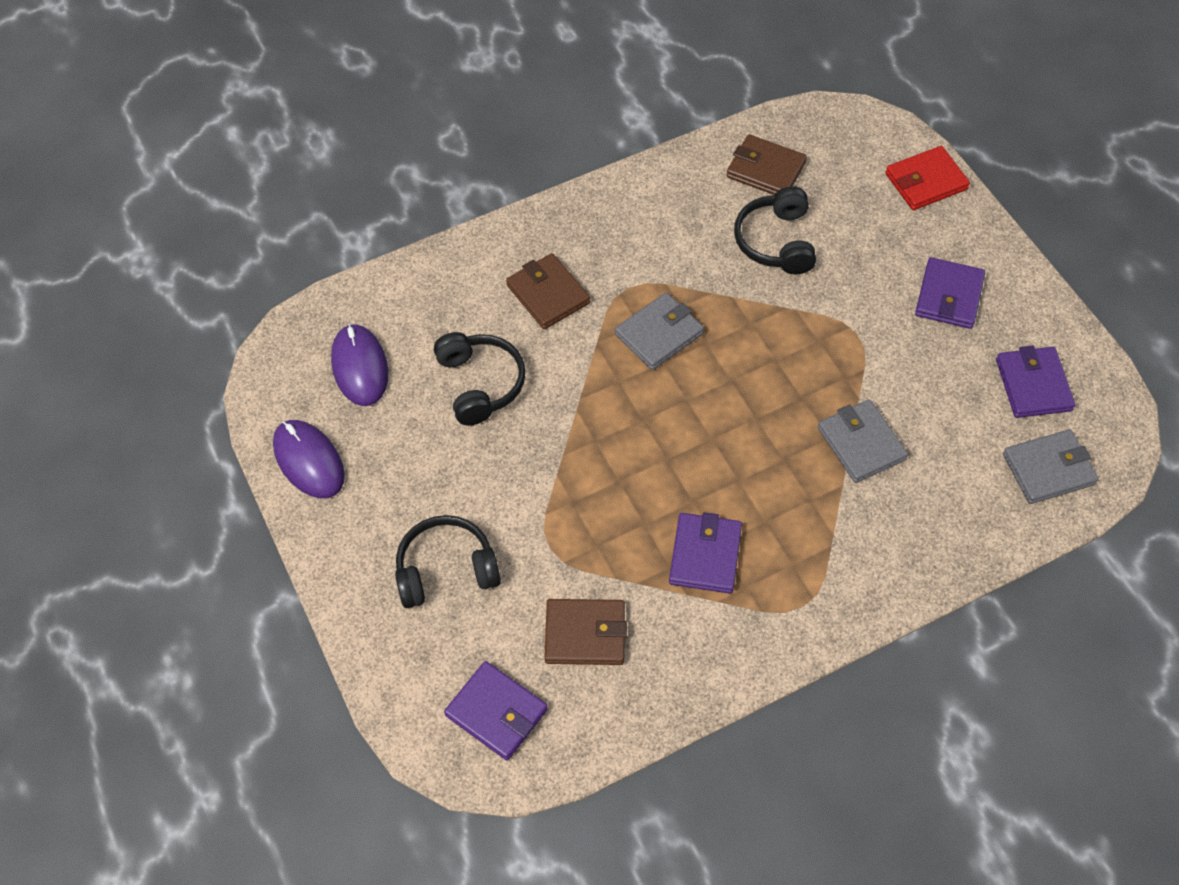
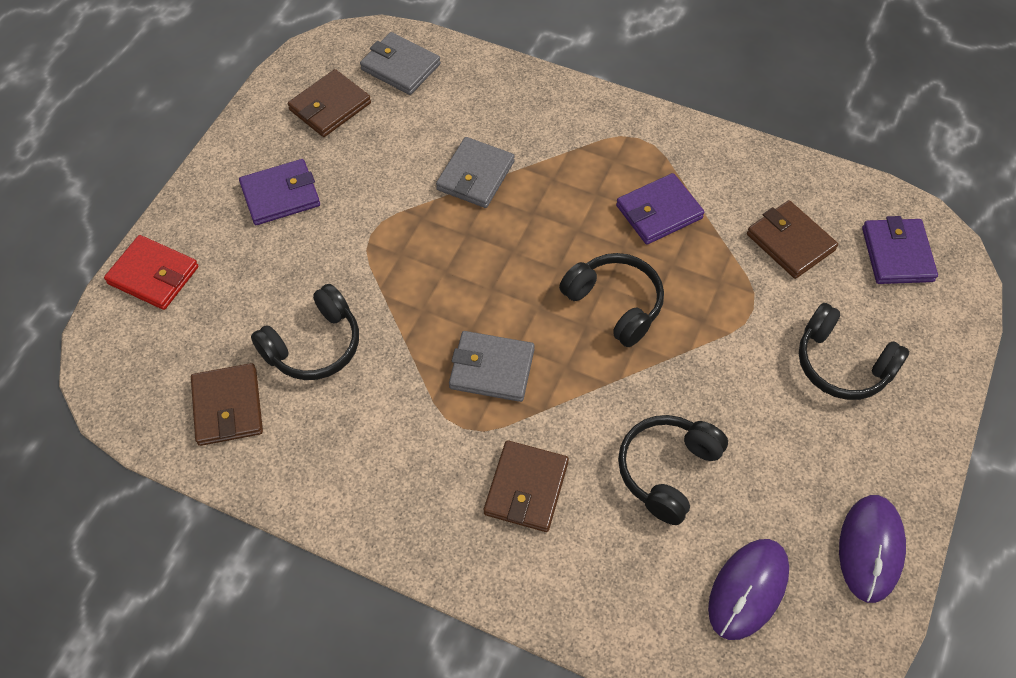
camera: 130 degrees left, 0 degrees up
(643, 453) = (615, 304): none -> black headphones
(1033, 385) = (330, 106): purple wallet -> brown wallet

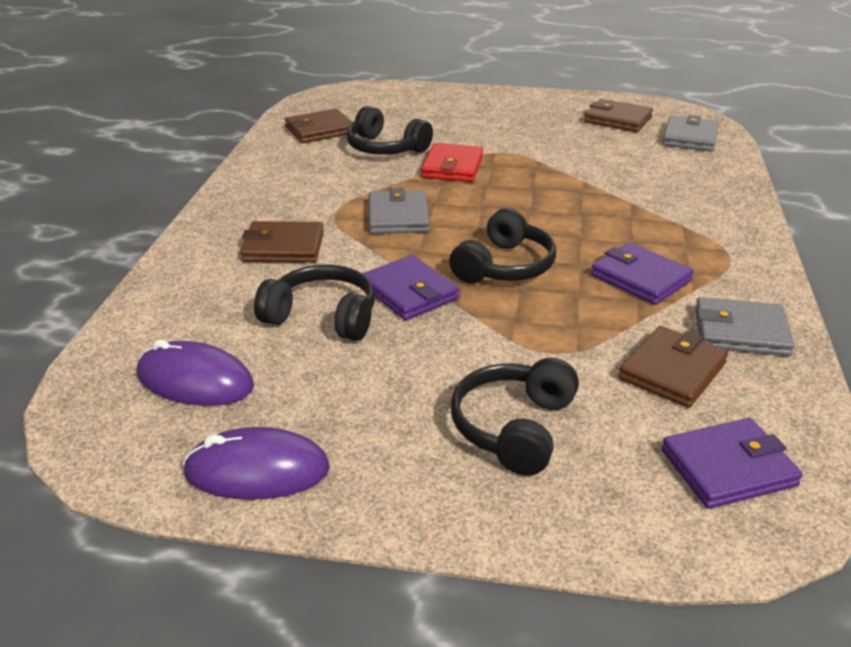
camera: 75 degrees right, 25 degrees down
(153, 275) = (416, 93): red wallet -> red wallet (452, 167)
(280, 195) = (515, 117): purple wallet -> purple wallet (409, 292)
(475, 176) = (601, 183): grey wallet -> grey wallet (740, 332)

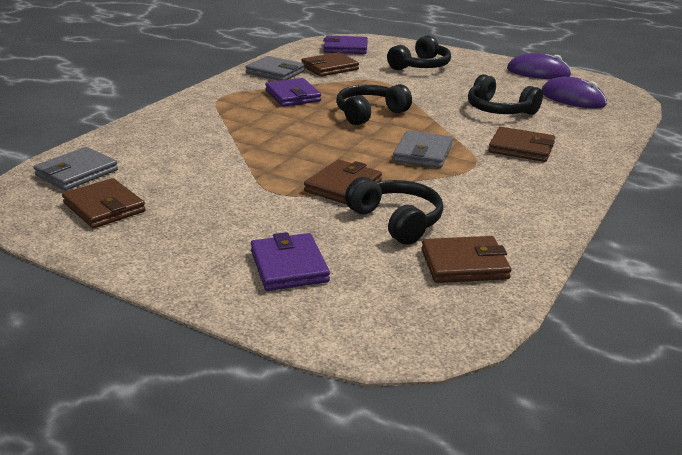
camera: 160 degrees left, 5 degrees down
(409, 292) = (441, 112): purple wallet -> purple wallet (289, 266)
(452, 167) = (343, 186): red wallet -> brown wallet

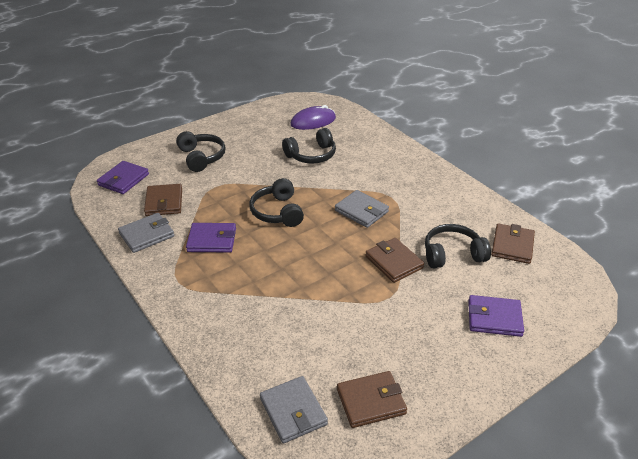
camera: 65 degrees left, 10 degrees up
(521, 148) = (376, 170): brown wallet -> none
(538, 72) = (258, 115): purple mouse -> none

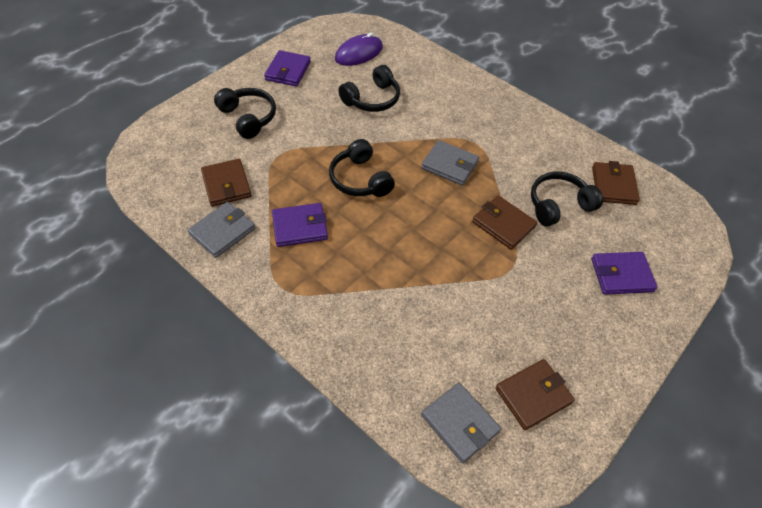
camera: 15 degrees left, 15 degrees up
(123, 180) = (167, 160): purple wallet -> purple wallet (288, 71)

